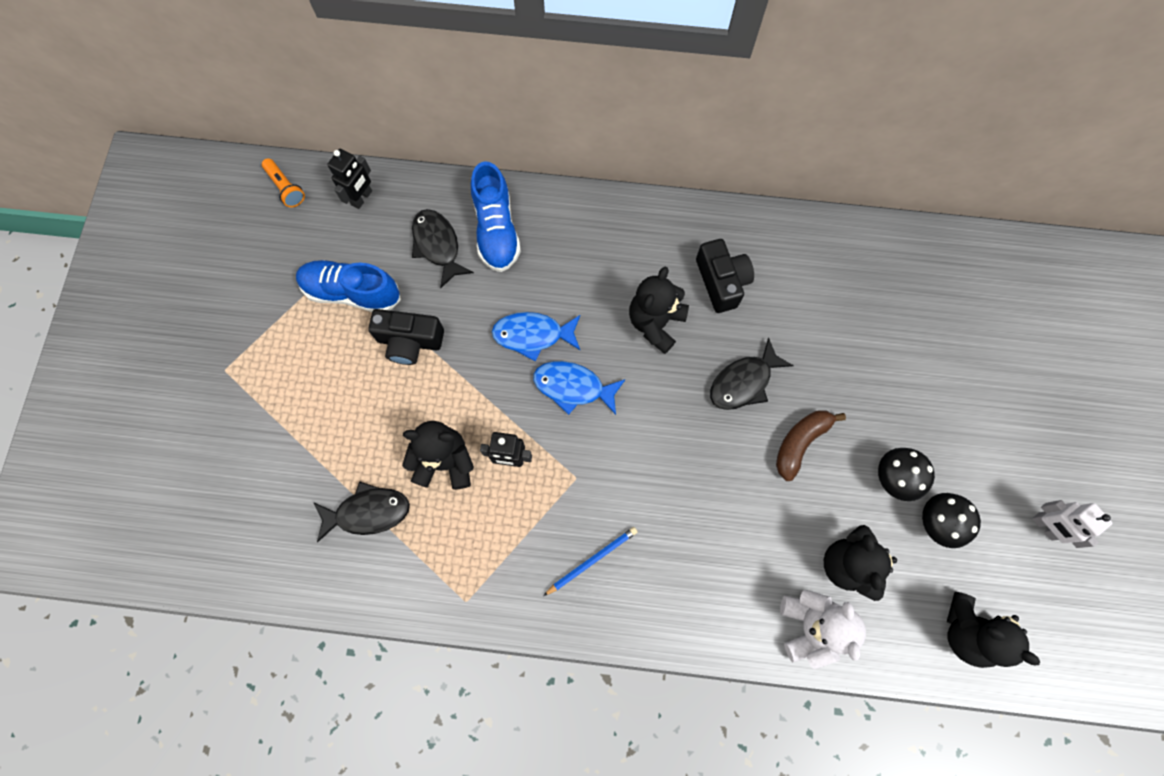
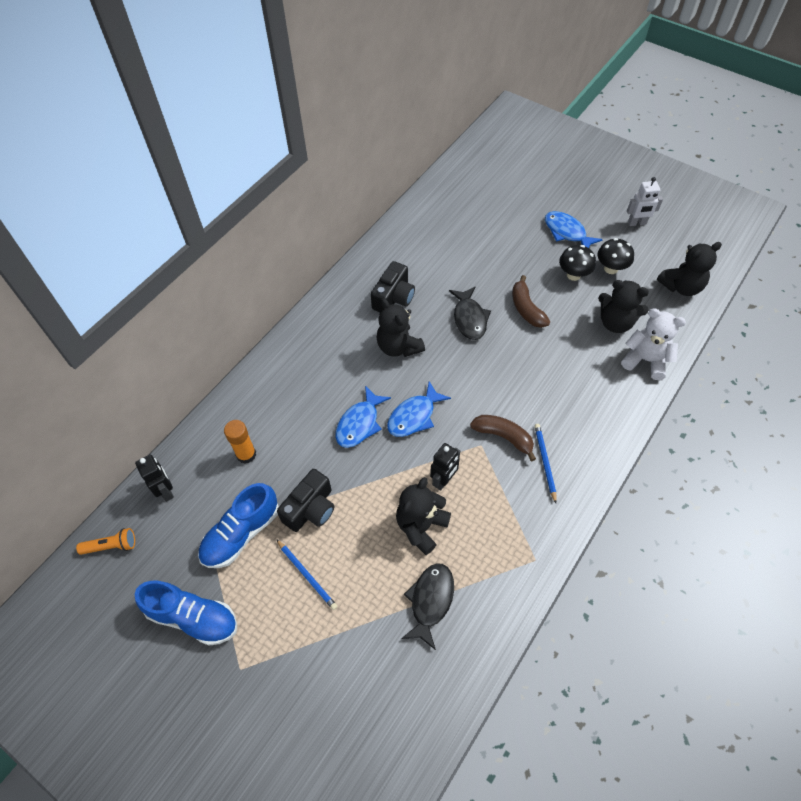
camera: 60 degrees left, 15 degrees down
(339, 378) = (307, 575): none -> blue pencil
(438, 245) = (246, 454): black fish -> orange glue stick
(496, 230) = (262, 410): blue shoe -> blue shoe (193, 617)
(600, 498) = (503, 437): none -> brown banana
(721, 282) = (394, 297): black camera -> black camera turned 105 degrees clockwise
(962, 438) = (567, 232): none -> blue fish

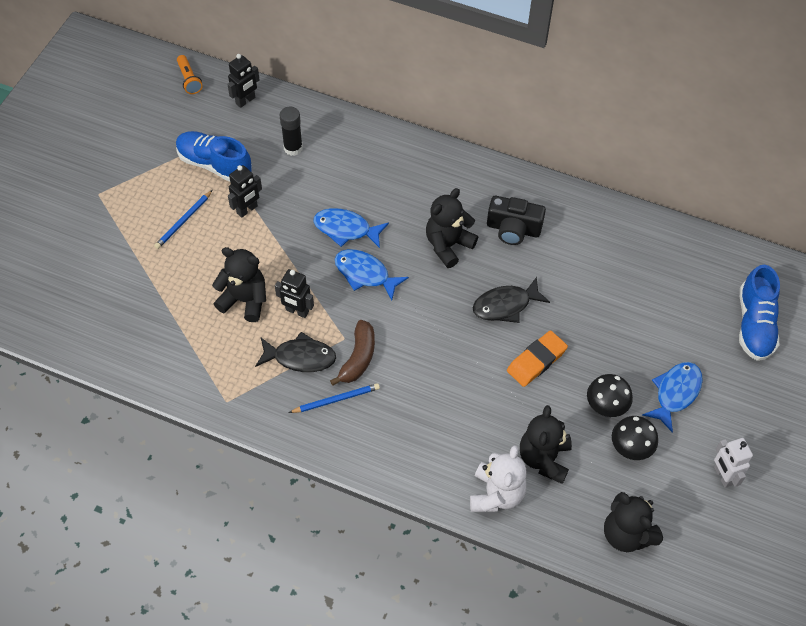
camera: 75 degrees right, 0 degrees up
(193, 617) = (136, 151): blue shoe -> blue shoe (754, 324)
(246, 454) = (293, 148): orange glue stick -> black glue stick
(311, 509) = (247, 210): black camera -> black robot
(430, 601) = (173, 319): black fish -> black fish (300, 357)
(526, 309) = (536, 361): brown banana -> orange eraser

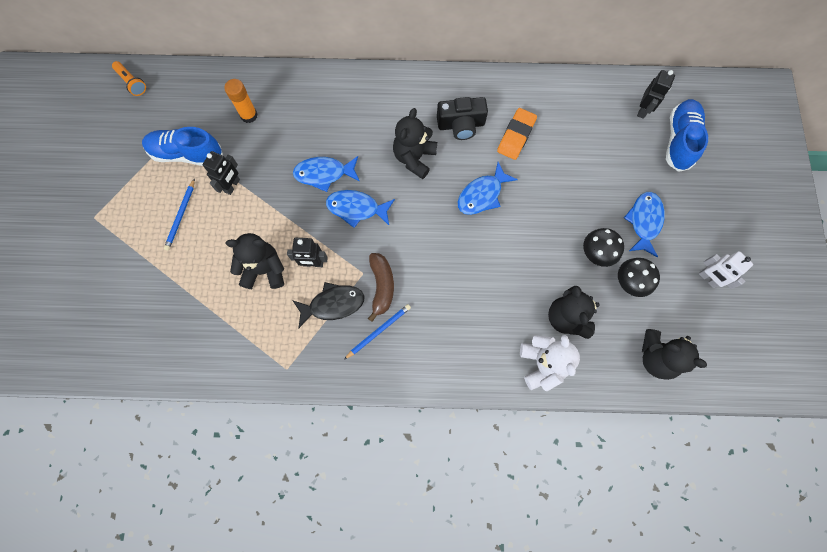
camera: 20 degrees left, 15 degrees up
(245, 101) = (190, 85): black robot -> black robot (643, 110)
(293, 148) = (249, 115): black glue stick -> orange glue stick
(505, 305) = (482, 195): black fish -> blue fish
(536, 361) = (526, 234): orange eraser -> orange eraser (516, 136)
(754, 324) = (679, 140): blue shoe -> blue shoe turned 150 degrees counterclockwise

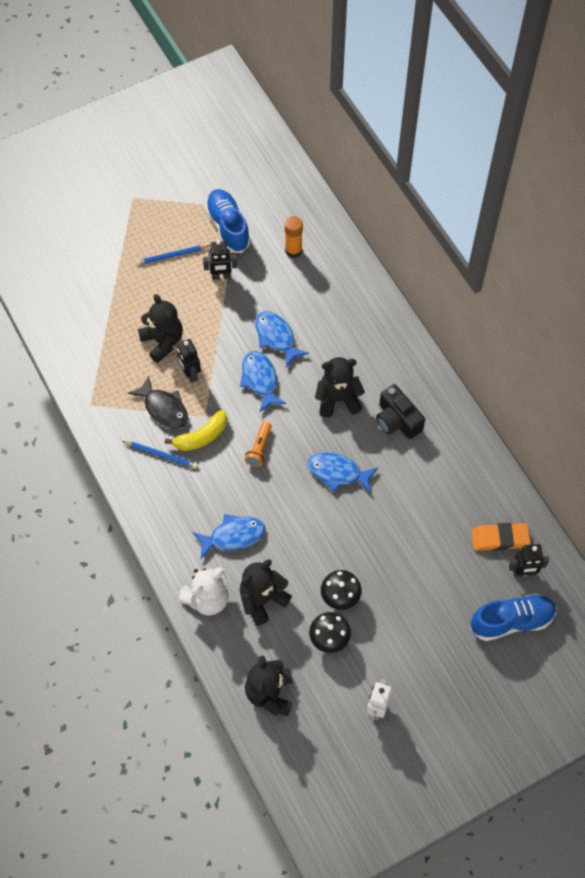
camera: 60 degrees right, 10 degrees down
(132, 82) = (266, 149): orange flashlight -> orange flashlight (259, 448)
(382, 286) = (201, 436): brown banana -> yellow banana
(516, 136) = (417, 472): orange eraser -> orange eraser (499, 538)
(644, 222) = (400, 625): blue fish -> blue fish (233, 536)

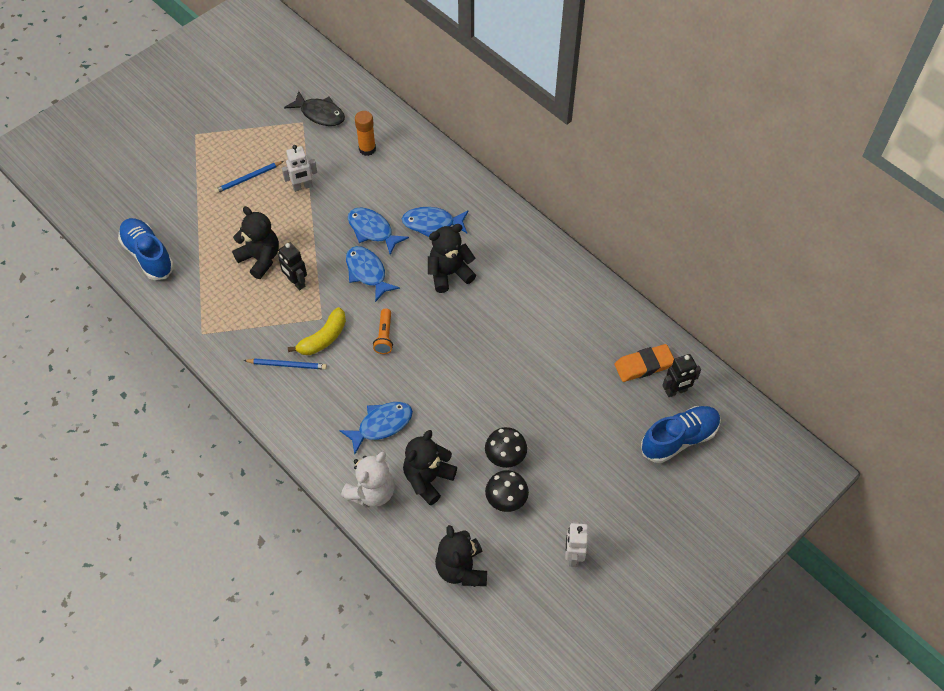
camera: 15 degrees left, 5 degrees down
(164, 408) = (278, 320): black fish -> black fish (320, 114)
(221, 276) = (302, 187): black robot -> white robot
(228, 227) = (297, 141): blue shoe -> blue shoe (148, 255)
(338, 472) = (469, 341): blue fish -> blue fish (432, 224)
(397, 420) = (512, 280): black camera -> none

